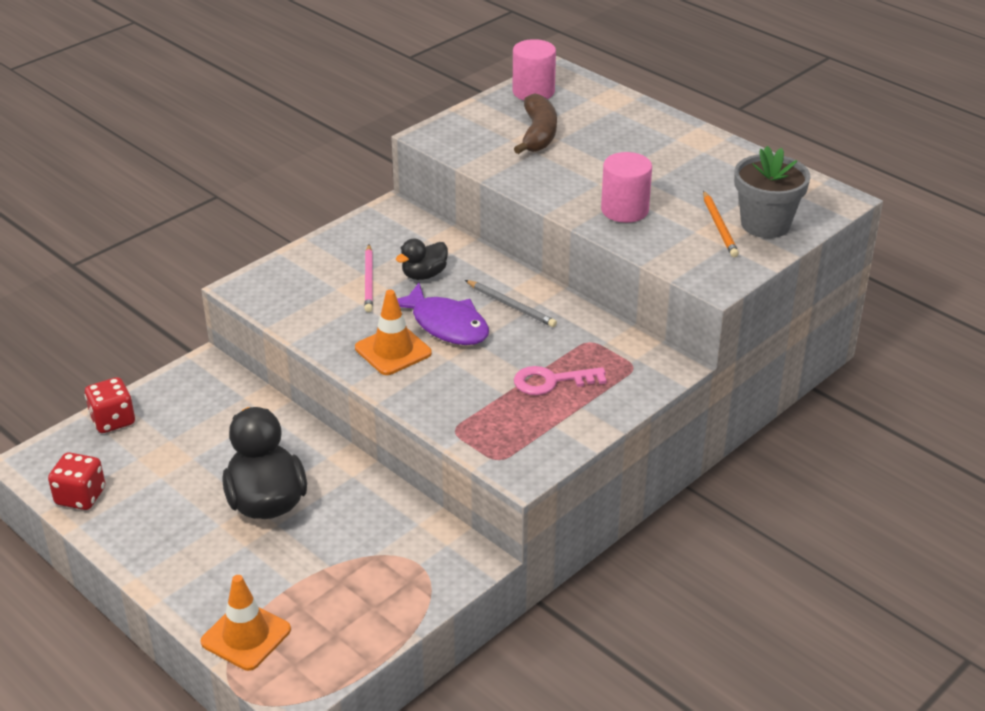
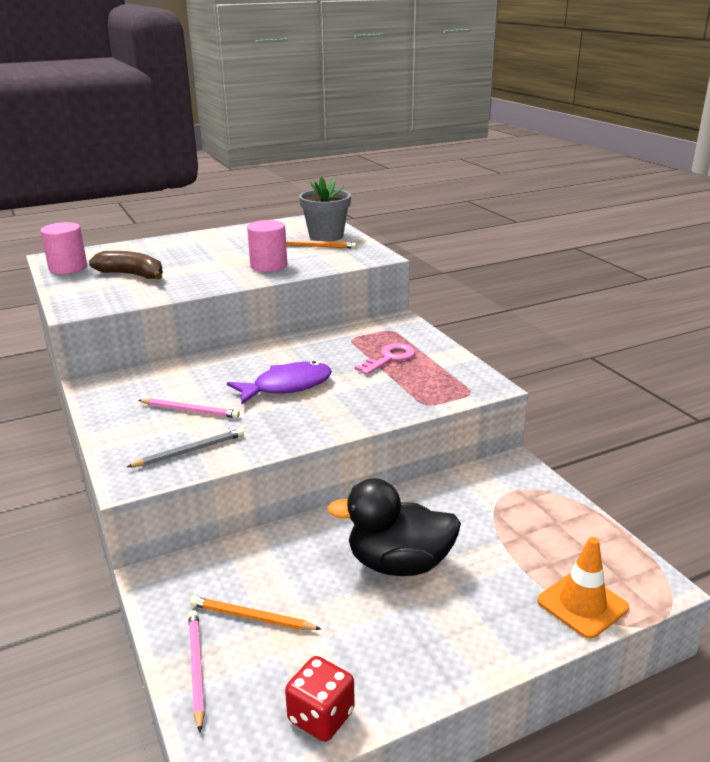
camera: 70 degrees left, 10 degrees down
(113, 420) = (196, 668): red dice -> pink pencil
(173, 432) = (252, 617): none -> orange pencil
(393, 350) = (303, 414): orange traffic cone -> none
(424, 275) = (208, 385): black duck -> none
(511, 306) = (284, 357): grey pencil -> grey pencil (190, 451)
(552, 381) = (389, 358): pink key -> pink key turned 150 degrees counterclockwise

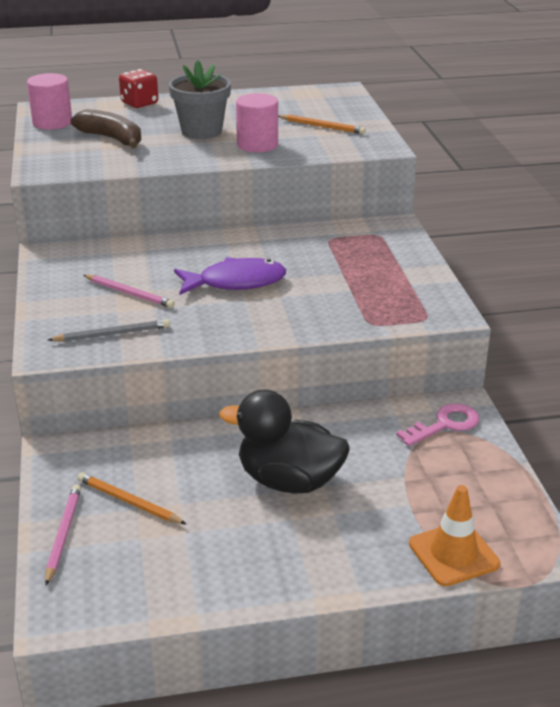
camera: 15 degrees right, 5 degrees up
(321, 716) = (155, 596): red dice -> red dice (139, 103)
(326, 236) = (339, 115): grey flower pot -> grey flower pot (201, 131)
(389, 358) = (359, 267): pink key -> pink key (444, 425)

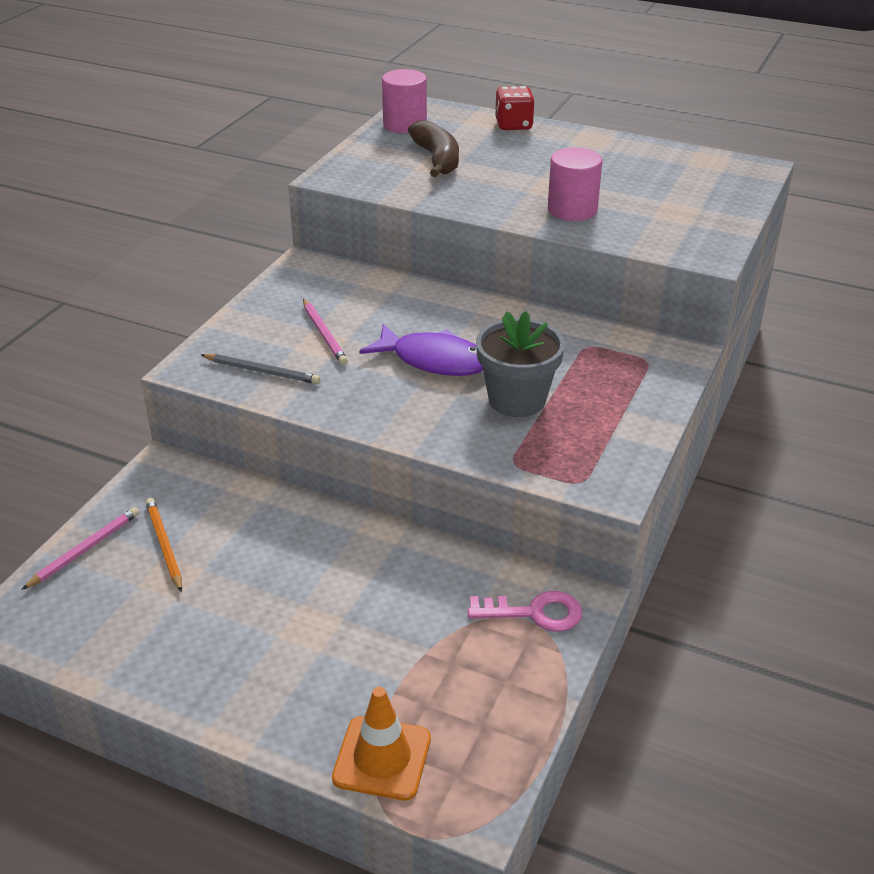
camera: 35 degrees right, 5 degrees up
(201, 131) = (535, 176): grey flower pot -> grey flower pot (517, 400)
(289, 481) = (316, 596): black duck -> none
(322, 126) = (672, 208): orange pencil -> none

